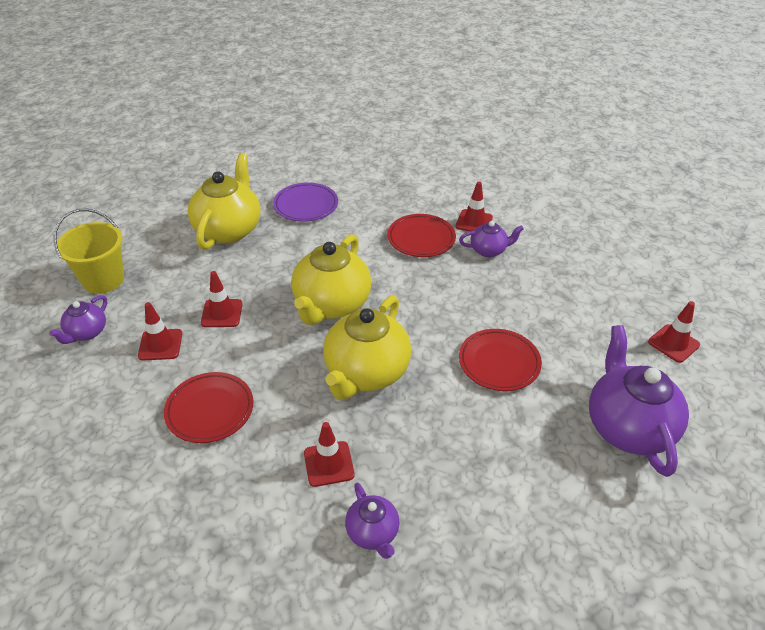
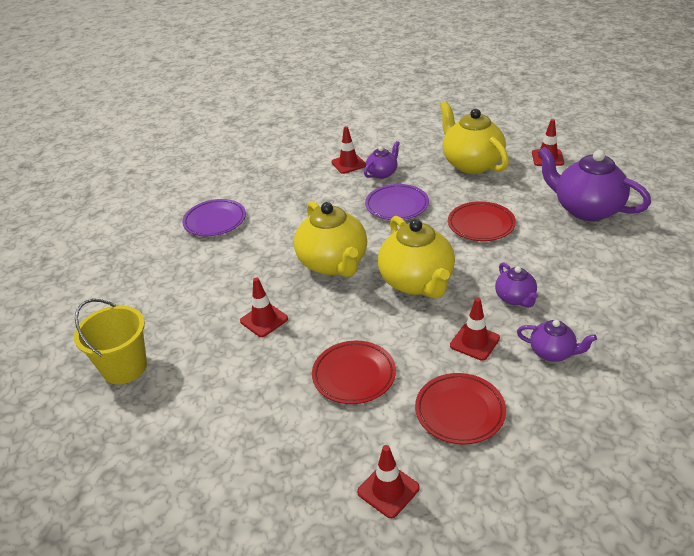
camera: 40 degrees left, 5 degrees down
(86, 333) = (173, 407): purple teapot -> purple teapot (515, 298)
(160, 345) = (250, 369): red traffic cone -> red traffic cone (388, 490)
(229, 230) = (178, 270): yellow teapot -> yellow teapot (471, 164)
(421, 239) = (330, 192): red plate -> red plate (460, 411)
(455, 290) = (397, 205): none -> purple plate

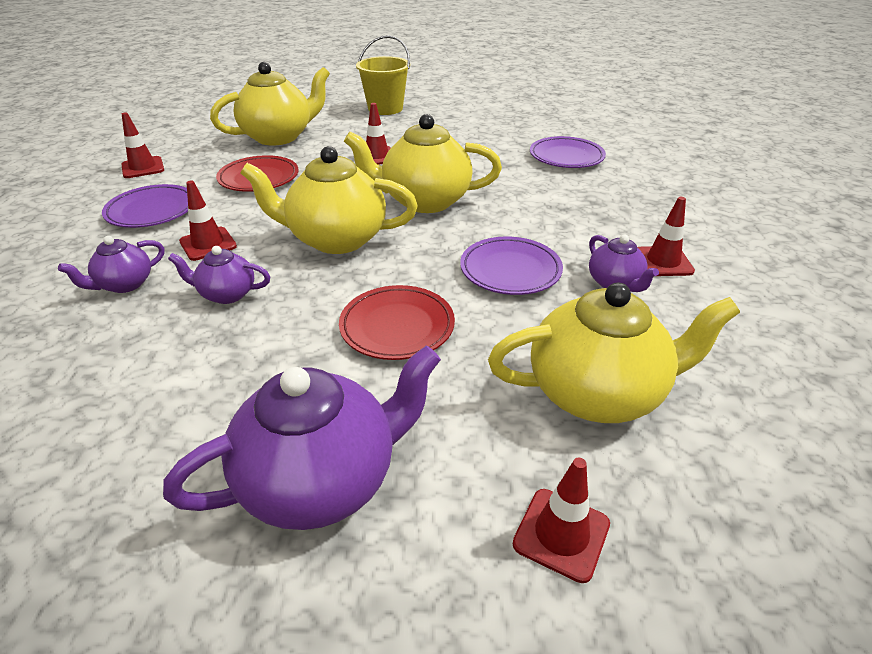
camera: 110 degrees right, 0 degrees up
(247, 417) = (279, 137): none -> yellow teapot
(460, 411) = (152, 211): red plate -> purple plate

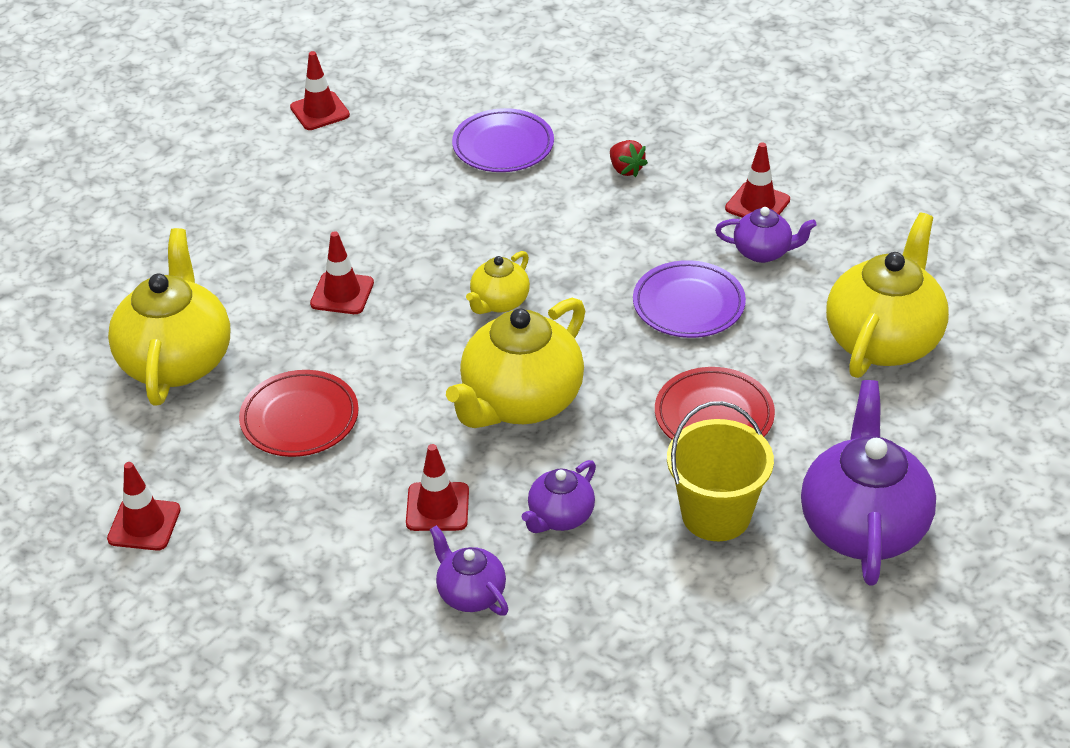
camera: 55 degrees left, 5 degrees up
(125, 284) = (470, 594): purple teapot -> purple teapot turned 150 degrees clockwise
(152, 211) = (300, 539): purple plate -> none
(385, 108) = (188, 224): yellow bucket -> yellow bucket (716, 515)
(424, 201) = (499, 302): yellow teapot -> yellow teapot, size x0.51
(561, 534) = (989, 427): red traffic cone -> red traffic cone (320, 111)
(611, 199) = (626, 169): none -> red strawberry

